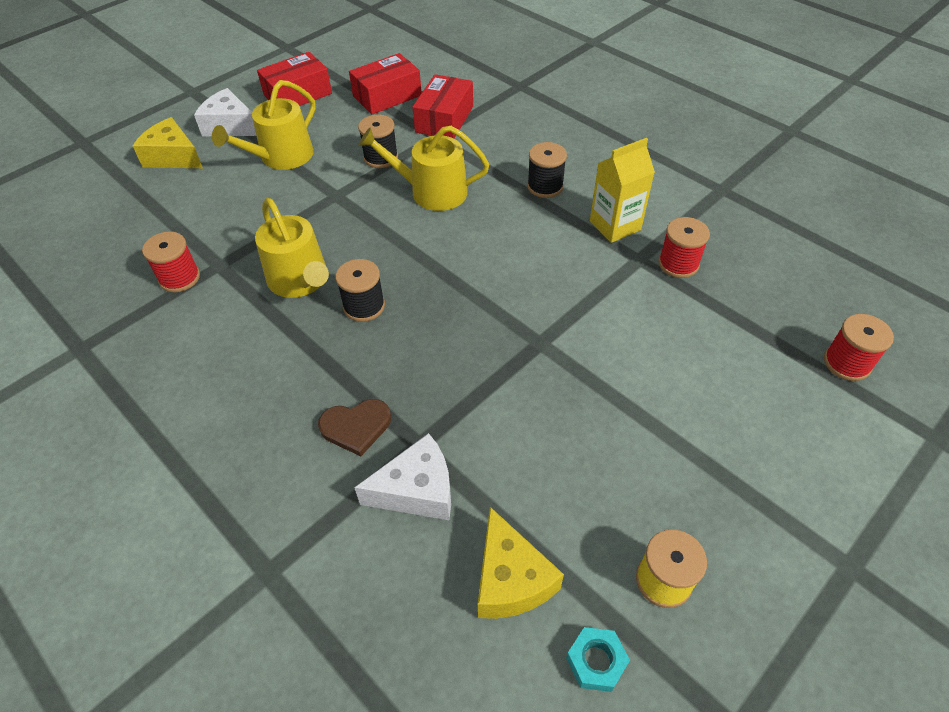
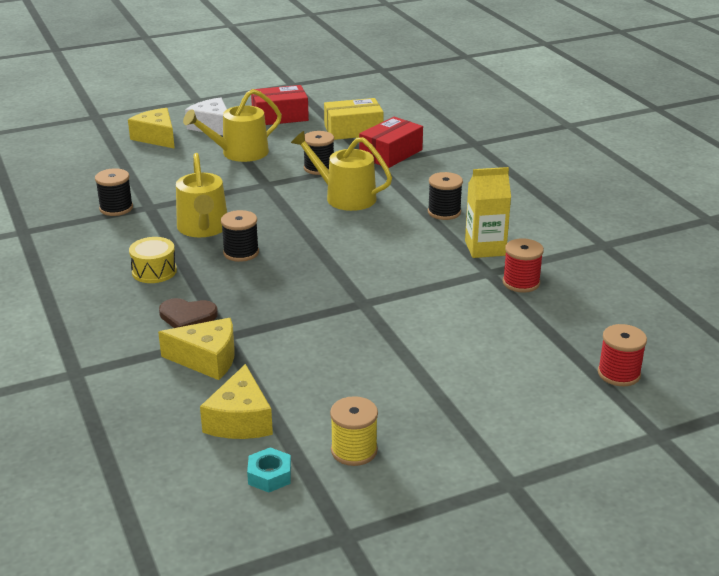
camera: 20 degrees right, 20 degrees down
(179, 278) = (116, 208): red spool -> black spool
(278, 366) = (154, 271): none -> yellow drum
(387, 96) = (353, 130): red box -> yellow box
(417, 490) = (207, 359): white cheese -> yellow cheese

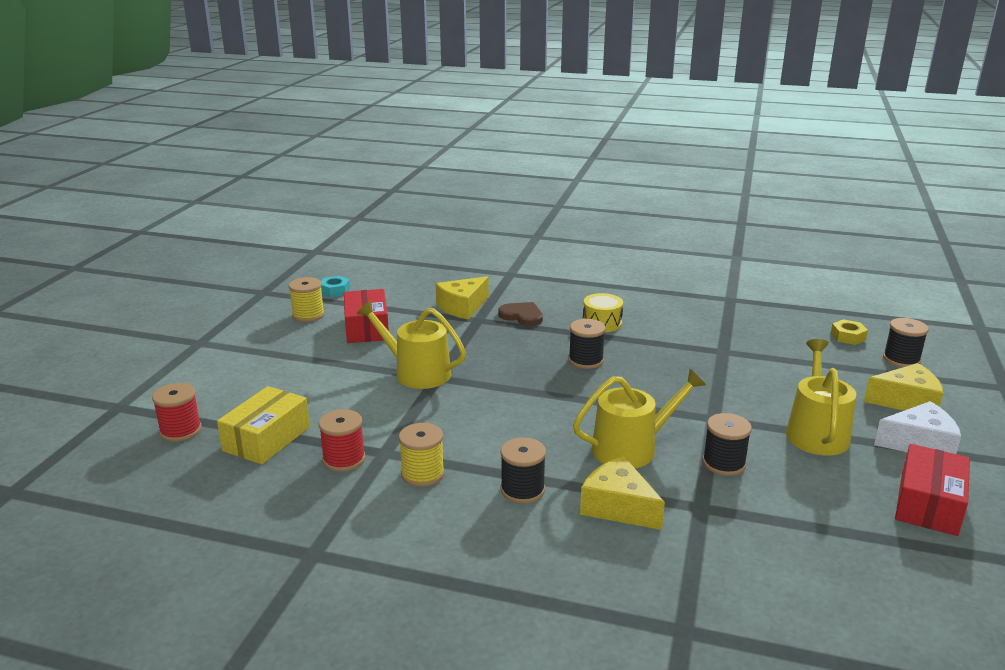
camera: 130 degrees right, 5 degrees down
(61, 171) = (848, 337): none -> yellow nut
(116, 208) = (736, 338): black spool -> black spool (901, 359)
(187, 316) = (522, 316): brown heart -> brown heart turned 75 degrees clockwise
(203, 228) = (651, 360): yellow watering can -> yellow watering can (416, 372)
(240, 420) = (389, 298): yellow cheese -> yellow cheese (618, 507)
(353, 130) = (829, 541): yellow box -> yellow box (267, 439)
(390, 154) = (718, 533): red box -> red box (367, 328)
(485, 248) = (422, 474): yellow carton -> yellow spool

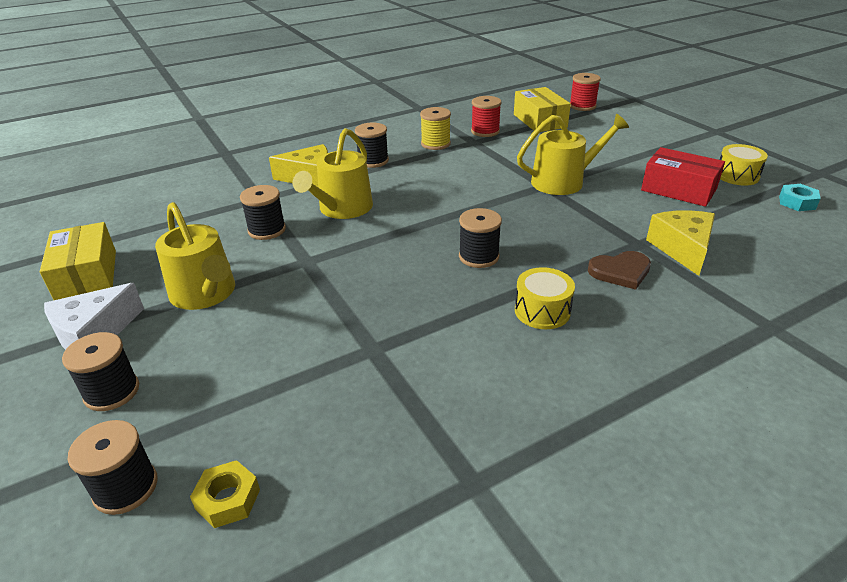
camera: 135 degrees right, 10 degrees up
(308, 315) = (737, 176): yellow spool -> yellow drum
(906, 401) = (112, 392): yellow cheese -> black spool
(928, 504) = (87, 275): red box -> yellow box

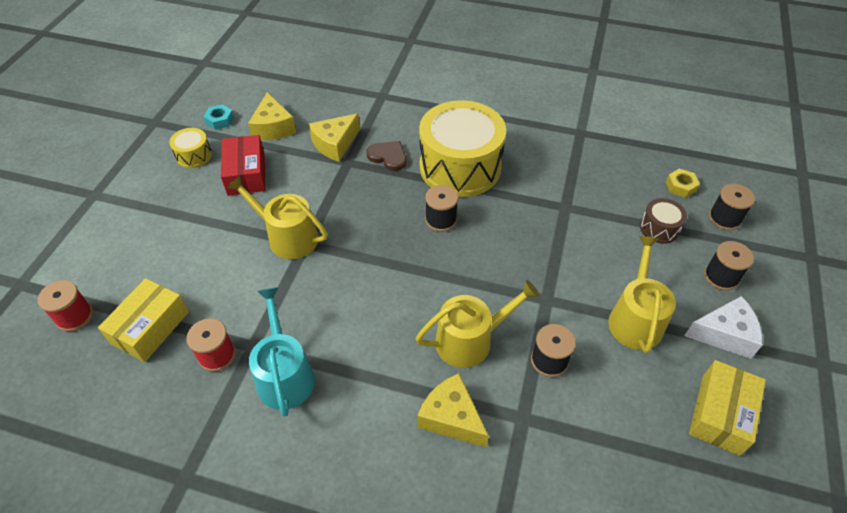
camera: 135 degrees left, 15 degrees up
(228, 402) = (659, 228): none -> brown drum
(373, 161) = (370, 396): black spool -> none
(435, 144) = (284, 374): yellow spool -> turquoise watering can
(542, 311) = (460, 167): yellow drum -> yellow drum, size x2.30
(754, 225) = (273, 127): none -> yellow cheese

